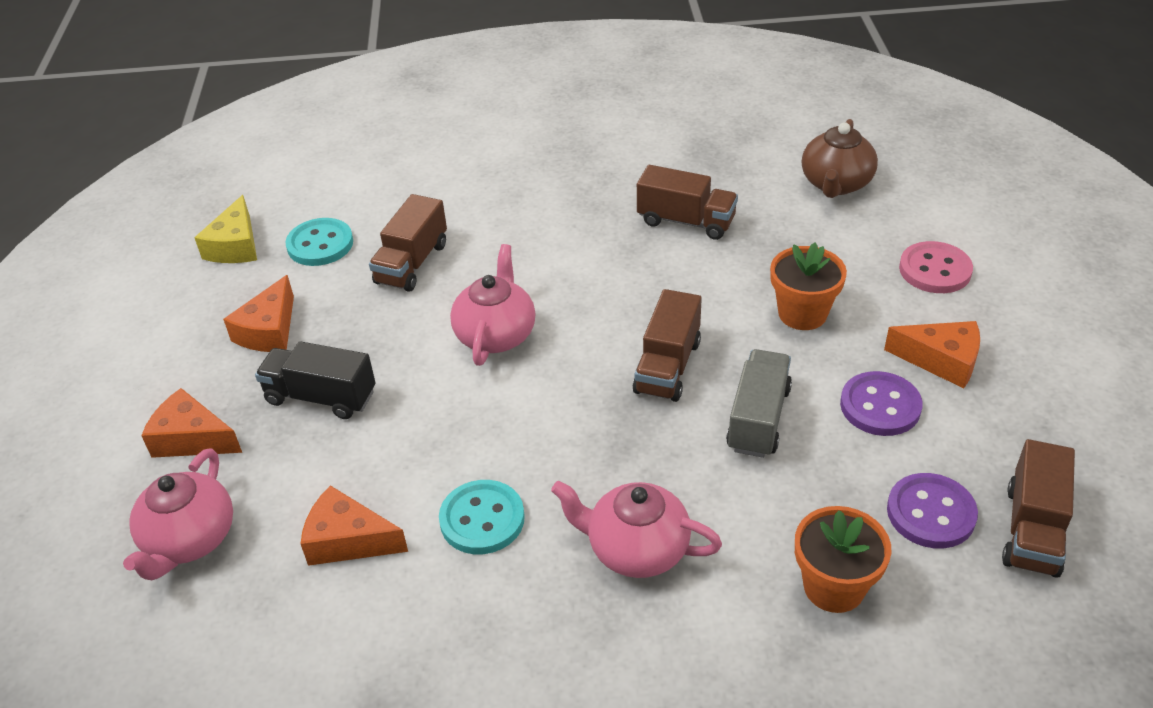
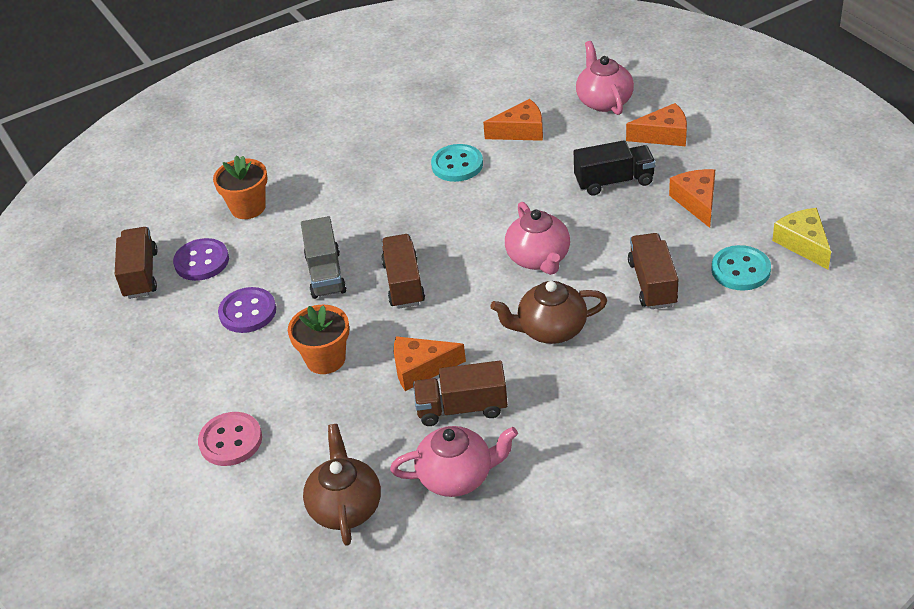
camera: 155 degrees right, 0 degrees up
(549, 258) = (550, 329): none -> brown teapot
(636, 549) = (362, 184): pink teapot -> pink teapot (457, 476)
(941, 361) = (211, 361): orange cheese -> orange cheese (421, 368)

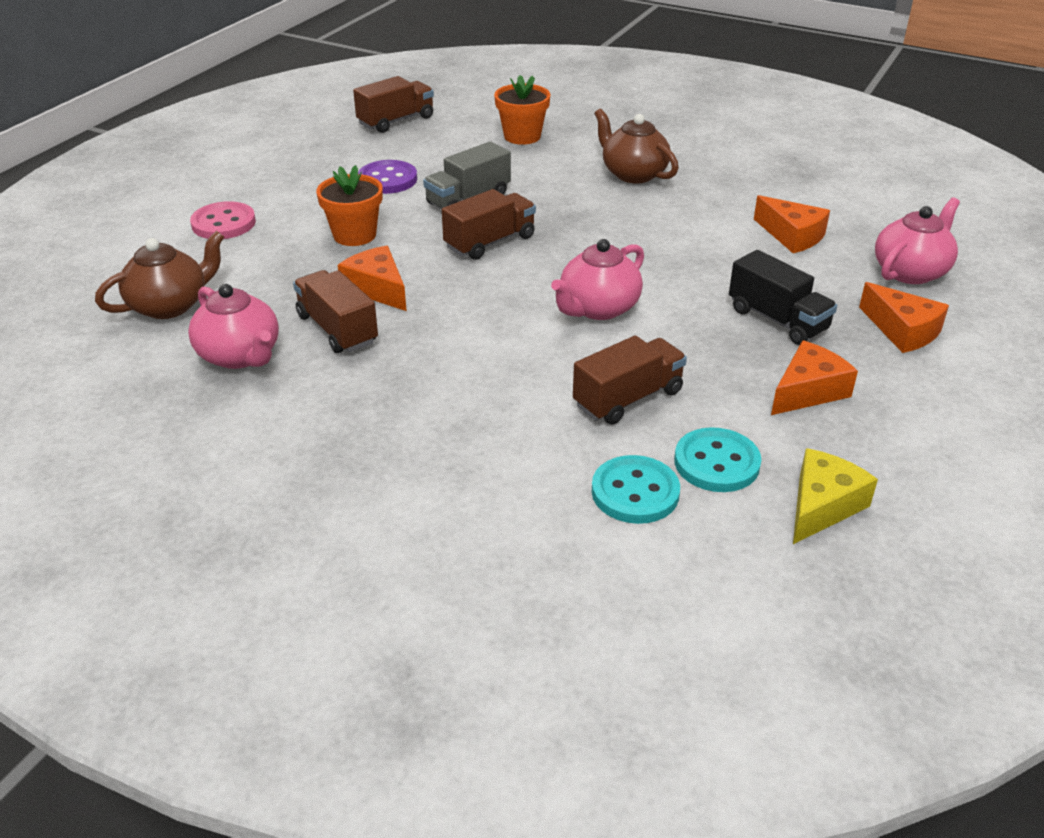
camera: 55 degrees right, 5 degrees down
(202, 261) = (434, 139): purple button -> none
(457, 165) = (694, 216): turquoise button -> turquoise button (635, 492)
(550, 329) = (493, 349): brown teapot -> brown teapot (633, 174)

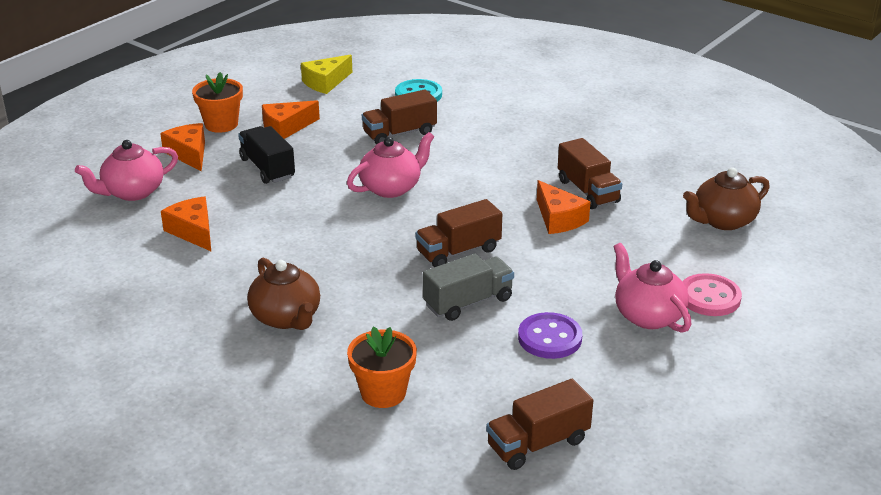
camera: 170 degrees left, 5 degrees down
(240, 355) = (655, 180): pink teapot -> pink teapot (648, 316)
(354, 235) = (581, 271): orange flower pot -> orange flower pot (221, 124)
(716, 463) = (367, 102): turquoise button -> none

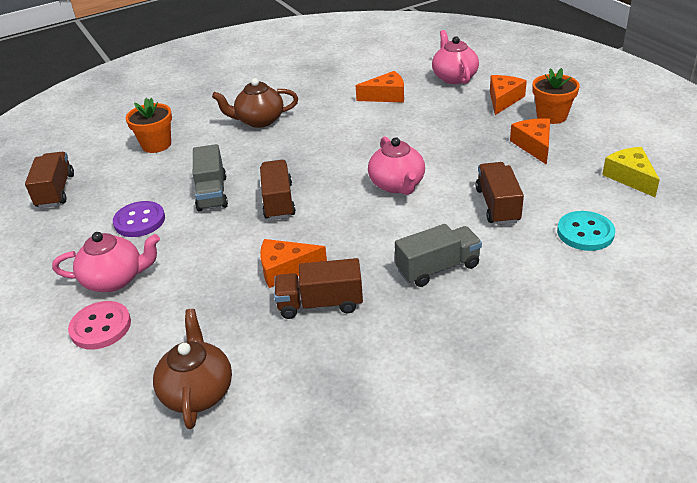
camera: 115 degrees right, 5 degrees up
(189, 154) = (503, 100): orange cheese -> orange cheese turned 60 degrees counterclockwise
(267, 168) = (462, 130): black truck -> none
(505, 148) = (438, 268): none -> grey truck

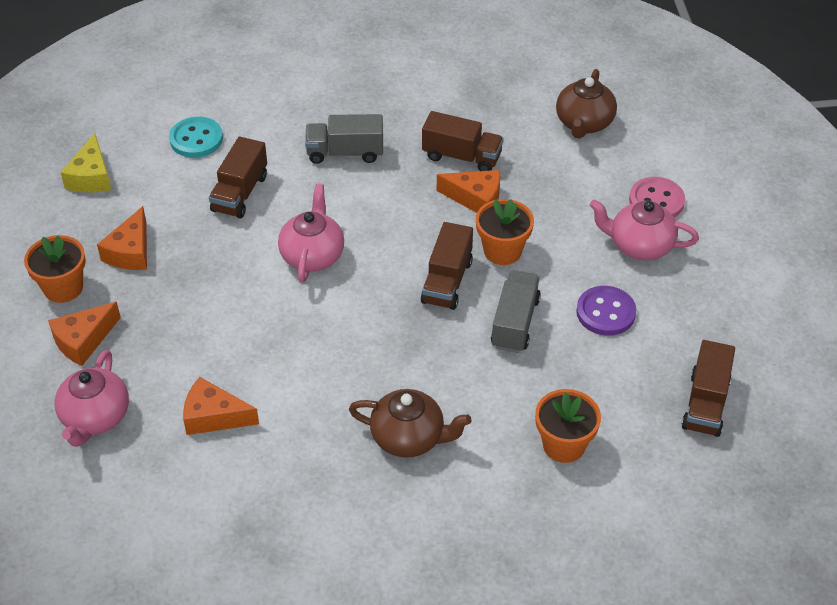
camera: 160 degrees left, 10 degrees up
(242, 236) = (502, 251): none -> orange flower pot

